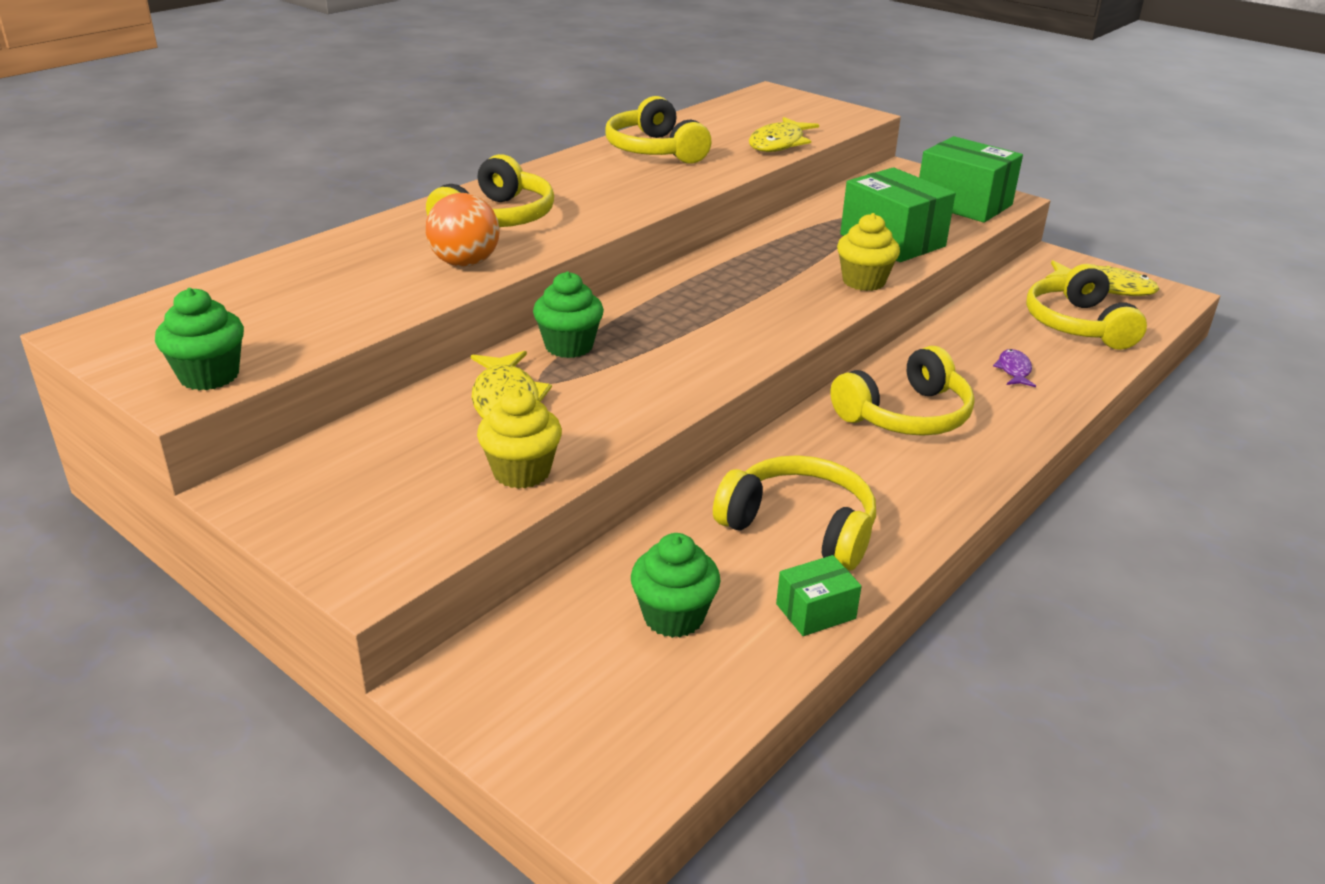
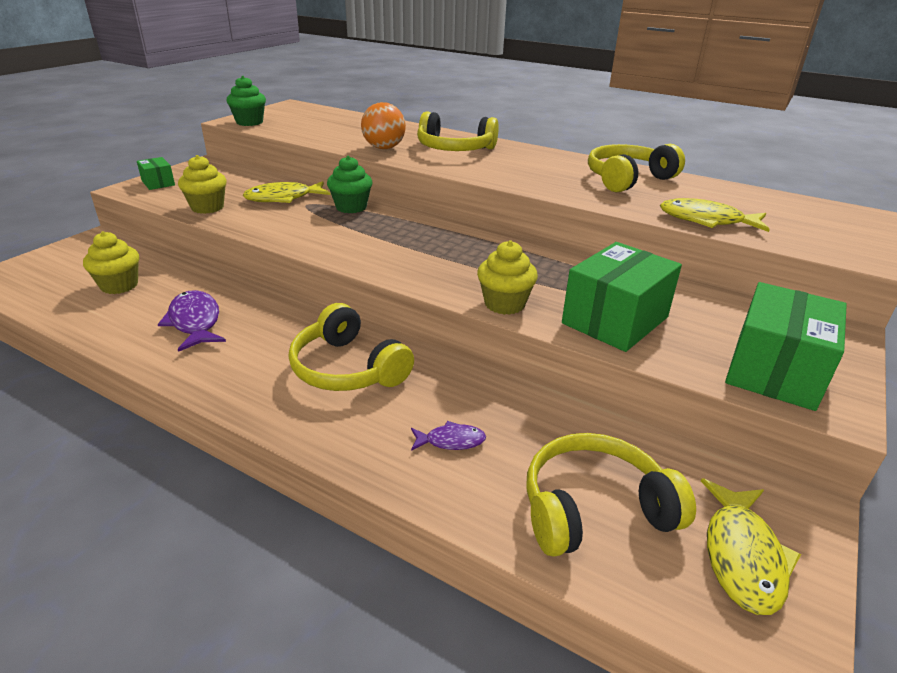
camera: 80 degrees right, 0 degrees up
(673, 617) = (119, 285): green cupcake -> yellow cupcake
(800, 527) = (195, 322): yellow headphones -> purple fish
(816, 611) = (103, 329): green box -> green box (158, 183)

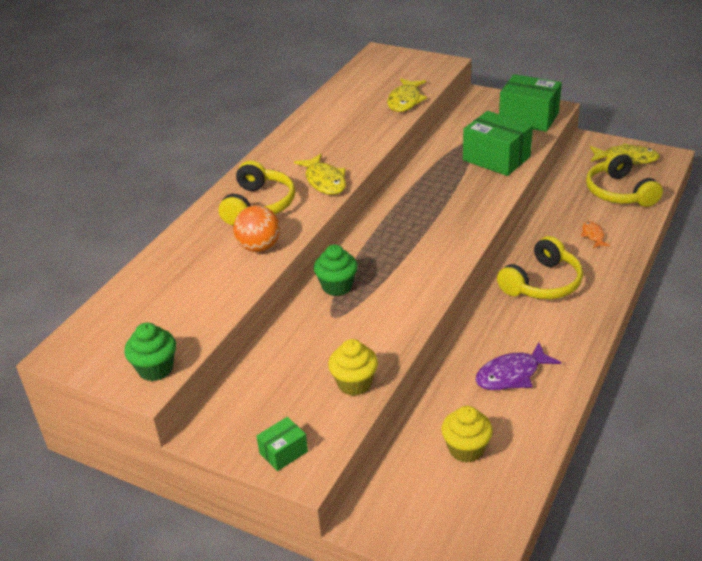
camera: 90 degrees left, 5 degrees up
(283, 198) = (320, 335): yellow fish -> yellow fish (324, 181)
(451, 441) = (593, 235): purple fish -> orange fish
(504, 304) = (491, 196): yellow cupcake -> none
(627, 179) = (329, 123): yellow headphones -> none

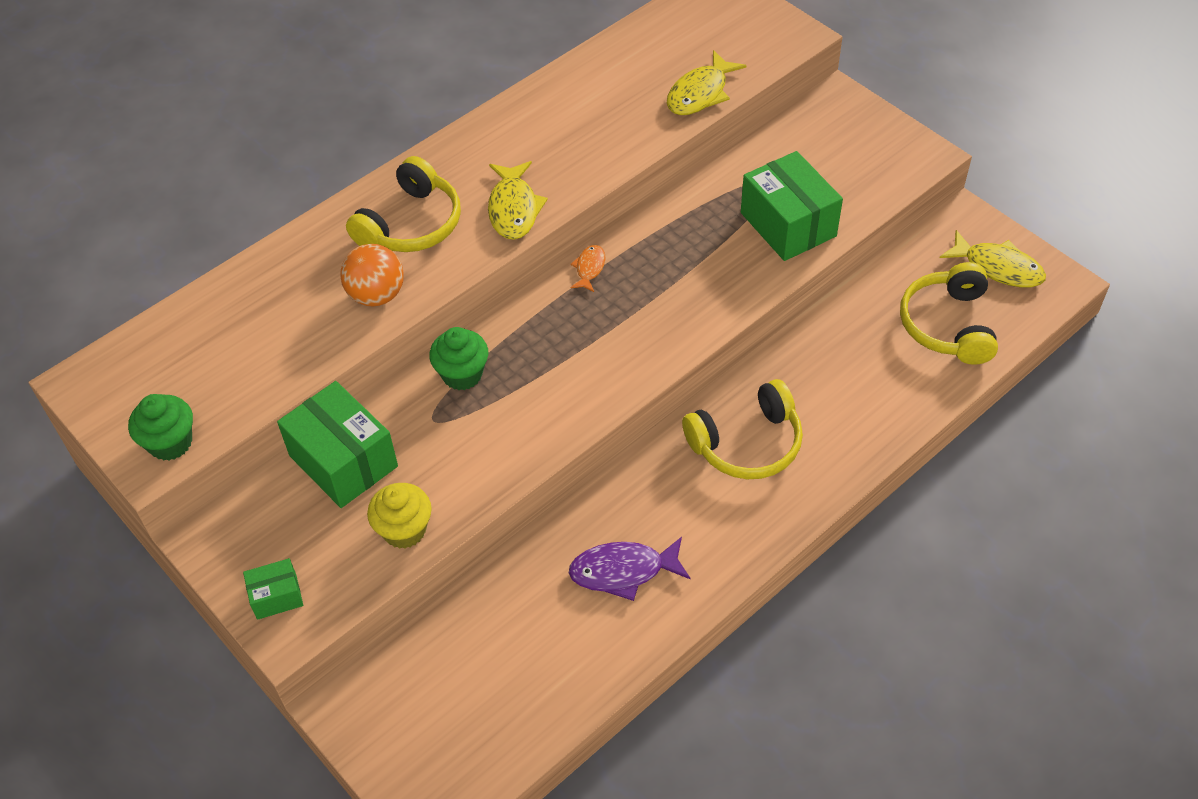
camera: 20 degrees right, 15 degrees up
(466, 449) = (507, 657): yellow cupcake -> none
(528, 118) = (879, 162): green box -> green box (343, 461)
(593, 235) = (863, 388): orange fish -> orange fish (589, 268)

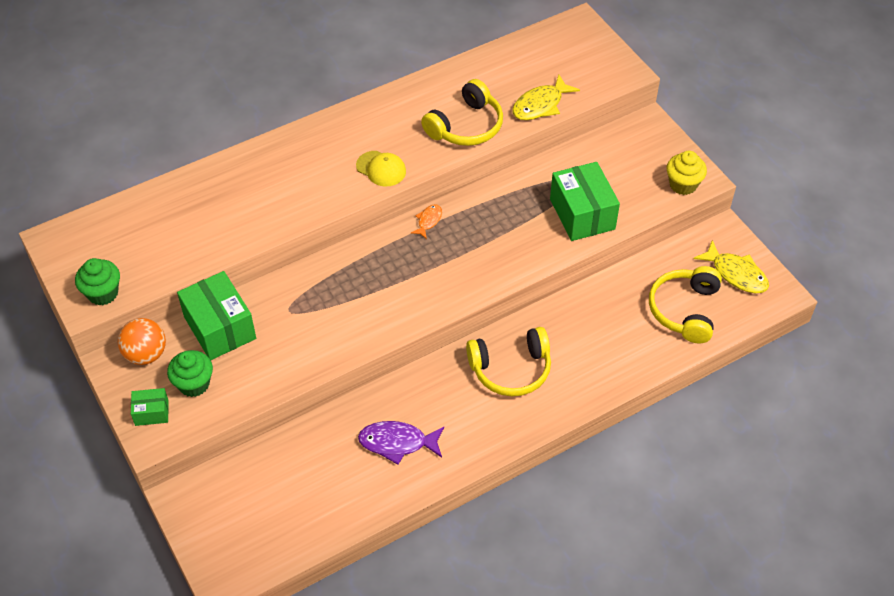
camera: 10 degrees right, 0 degrees up
(376, 295) = (268, 214): orange ball -> orange ball (146, 354)
(404, 530) = (249, 384): yellow cupcake -> yellow cupcake (683, 185)
(411, 224) = (306, 167): yellow headphones -> yellow headphones (466, 126)
(462, 374) = (317, 282): green cupcake -> green cupcake (194, 384)
(514, 209) = (381, 169): yellow fish -> yellow cap

